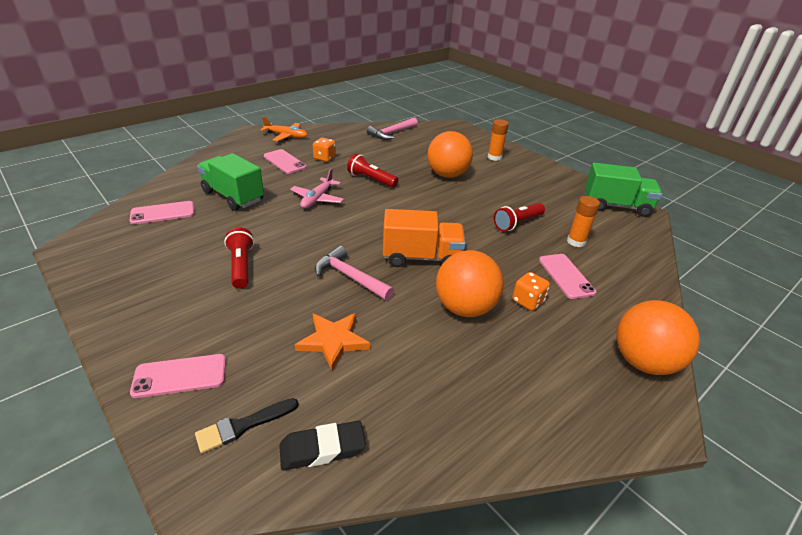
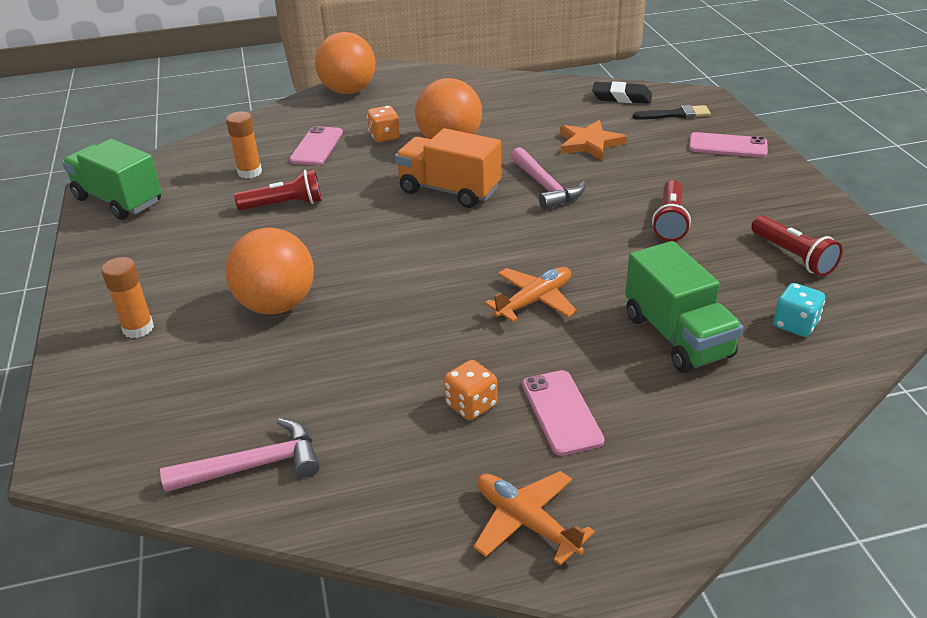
camera: 150 degrees left, 0 degrees up
(163, 213) = (795, 325): pink phone -> turquoise dice
(317, 199) = (534, 301): pink plane -> orange plane
(371, 179) = (418, 323): red flashlight -> red flashlight (793, 256)

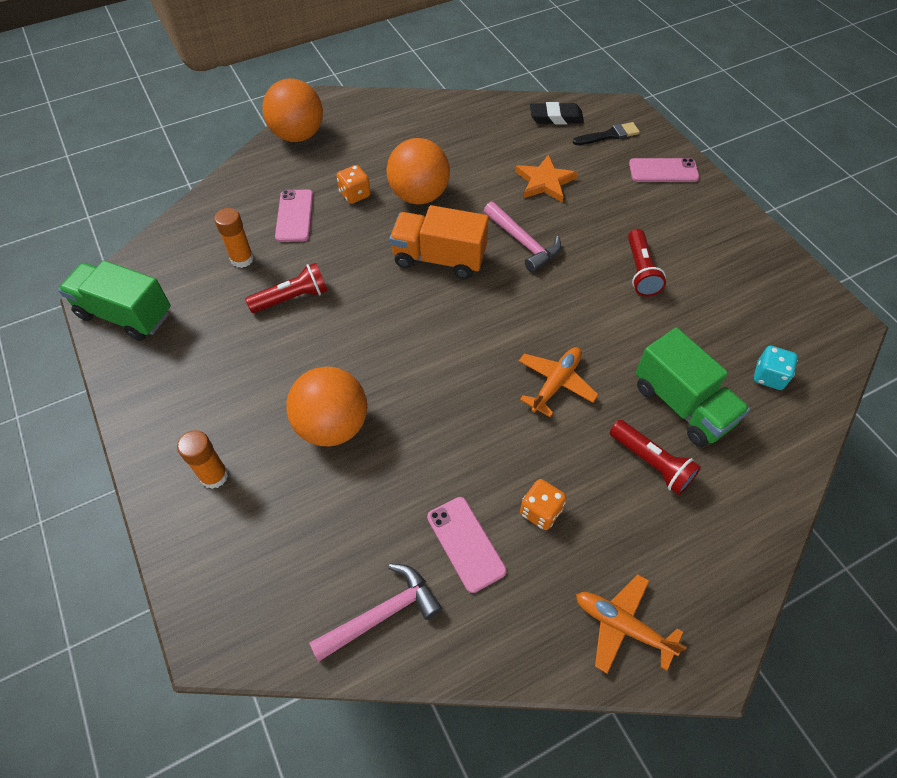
camera: 15 degrees left, 20 degrees up
(561, 412) = (615, 505): pink phone -> pink phone (466, 543)
(793, 256) = (748, 299): red flashlight -> red flashlight (651, 463)

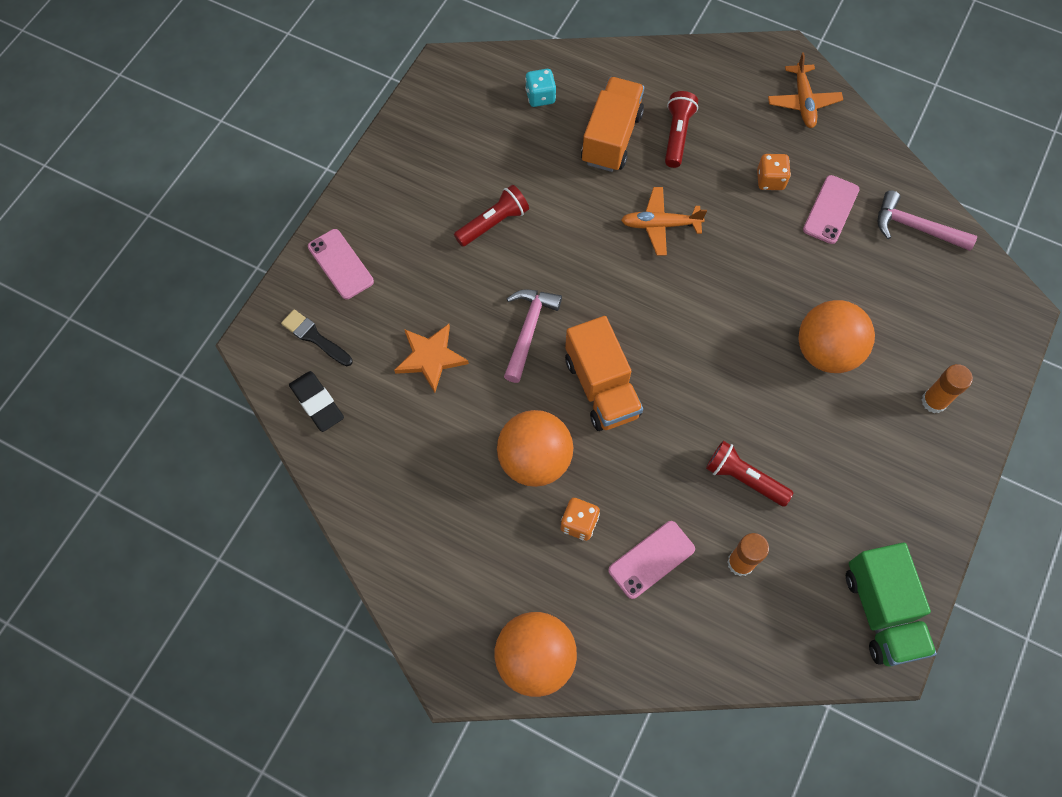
camera: 125 degrees left, 10 degrees up
(682, 405) = (611, 138): green truck -> orange truck

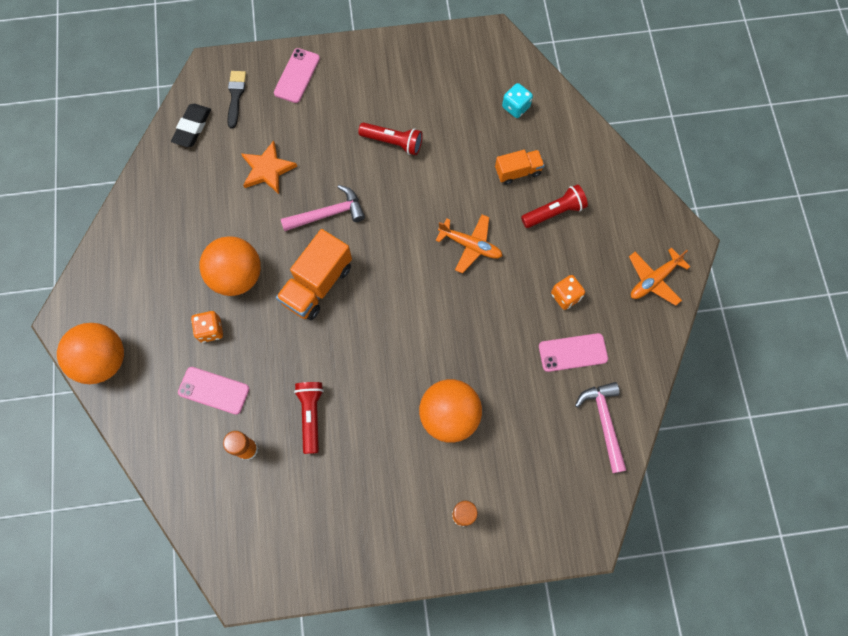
camera: 55 degrees right, 5 degrees up
(611, 138) = (518, 172): orange truck -> orange truck, size x0.59
(660, 225) = (470, 245): orange plane -> orange plane turned 150 degrees clockwise
(881, 612) = (271, 565): green truck -> none

